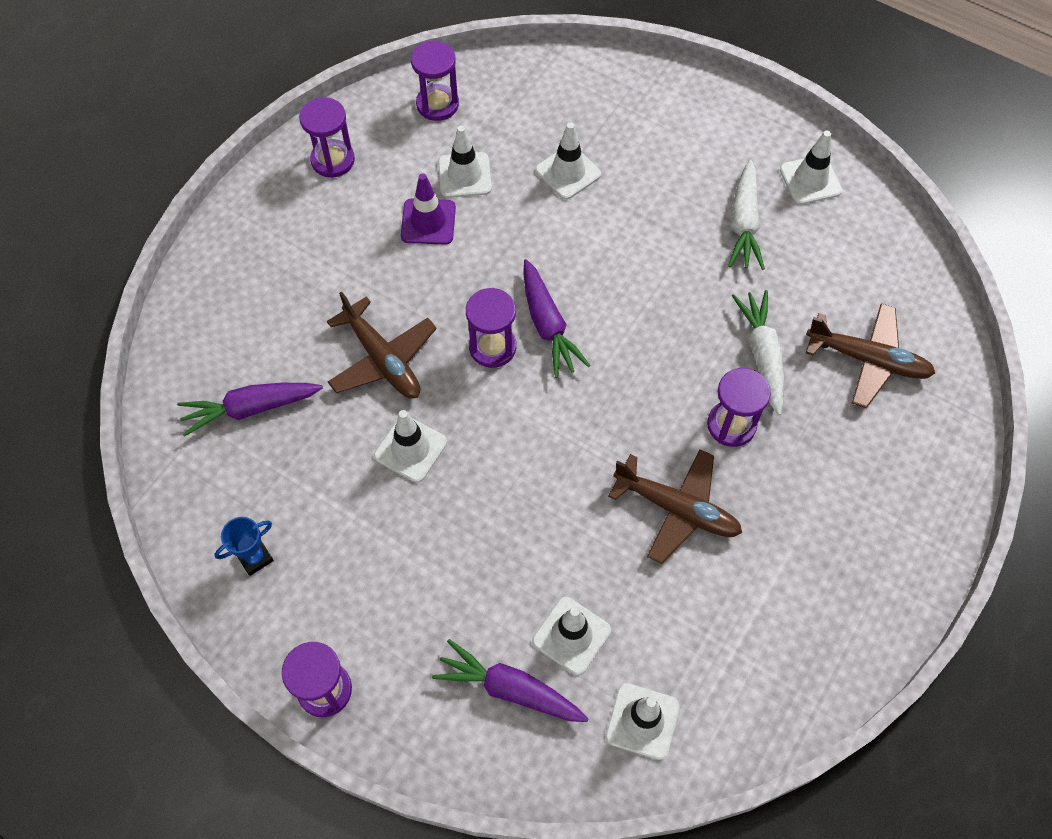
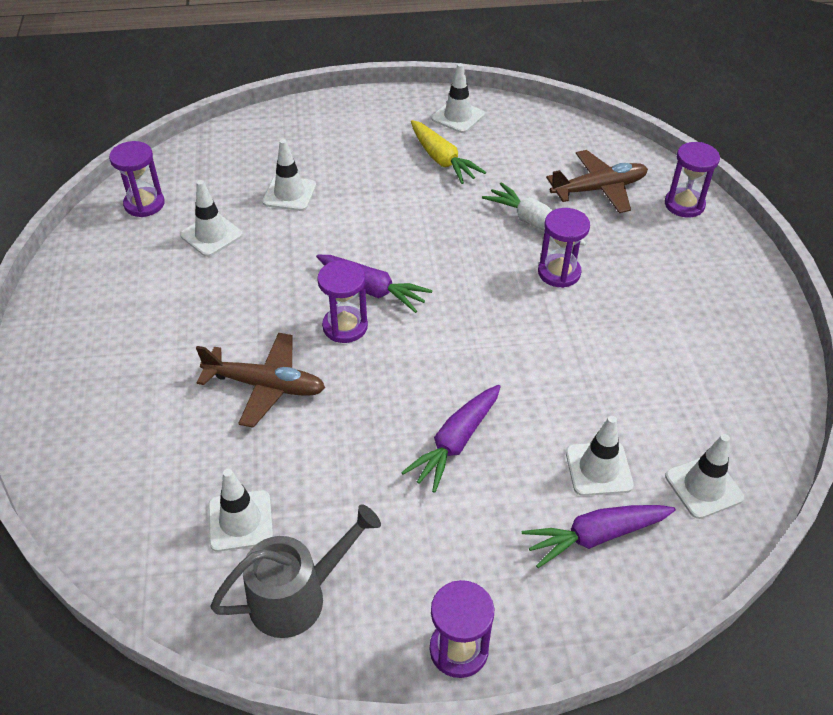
camera: 40 degrees left, 15 degrees down
(250, 408) = (184, 490): purple carrot -> purple carrot (455, 443)
(255, 557) = (298, 596): blue trophy -> grey watering can
(333, 160) = (89, 281): purple hourglass -> purple hourglass (684, 205)
(410, 449) = (350, 430): white traffic cone -> white traffic cone (240, 521)
(428, 222) = (211, 278): purple traffic cone -> none
(677, 509) = (580, 342): brown plane -> none
(744, 223) = (442, 160): white carrot -> yellow carrot

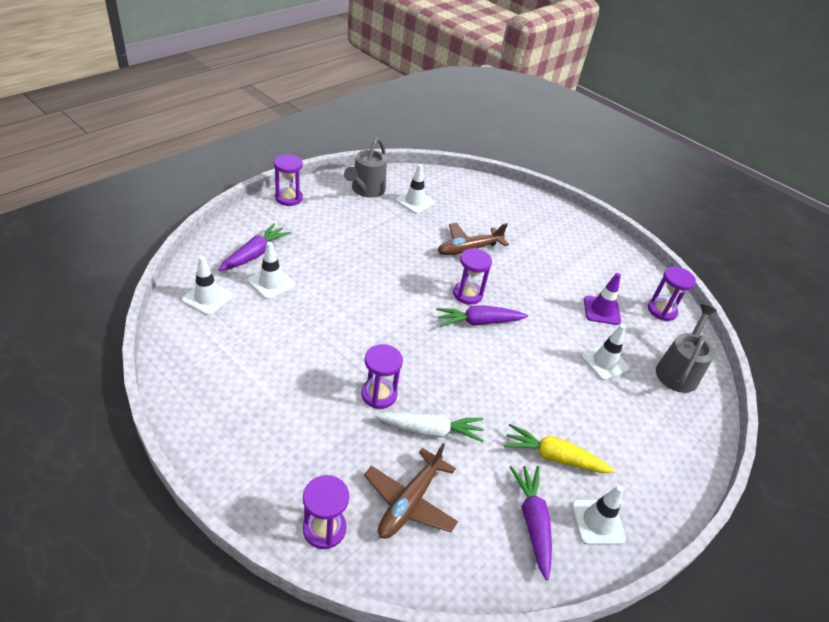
camera: 135 degrees right, 5 degrees down
(211, 235) = (601, 310): white traffic cone -> purple traffic cone
(228, 156) = (678, 371): none -> grey watering can
(455, 443) = (354, 264): purple carrot -> purple carrot (532, 522)

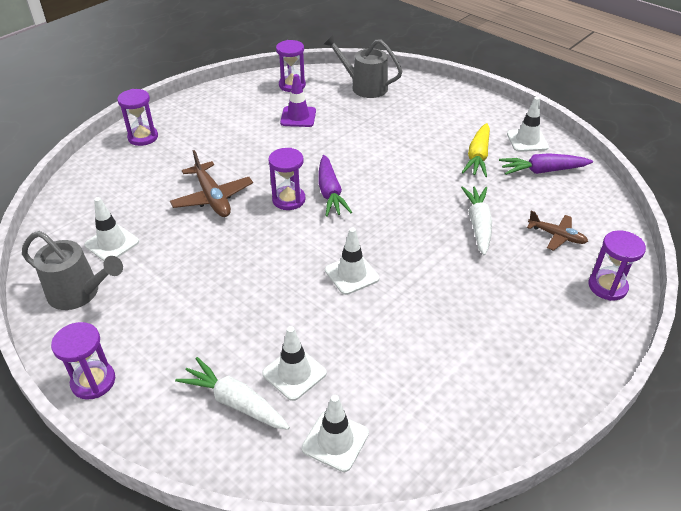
camera: 85 degrees left, 0 degrees up
(255, 254) = (235, 402): purple carrot -> white carrot
(379, 394) = (448, 260): purple hourglass -> purple hourglass (143, 137)
(409, 502) = (557, 236): brown plane -> brown plane, size x0.64
(604, 362) = (365, 122): white traffic cone -> white traffic cone (351, 274)

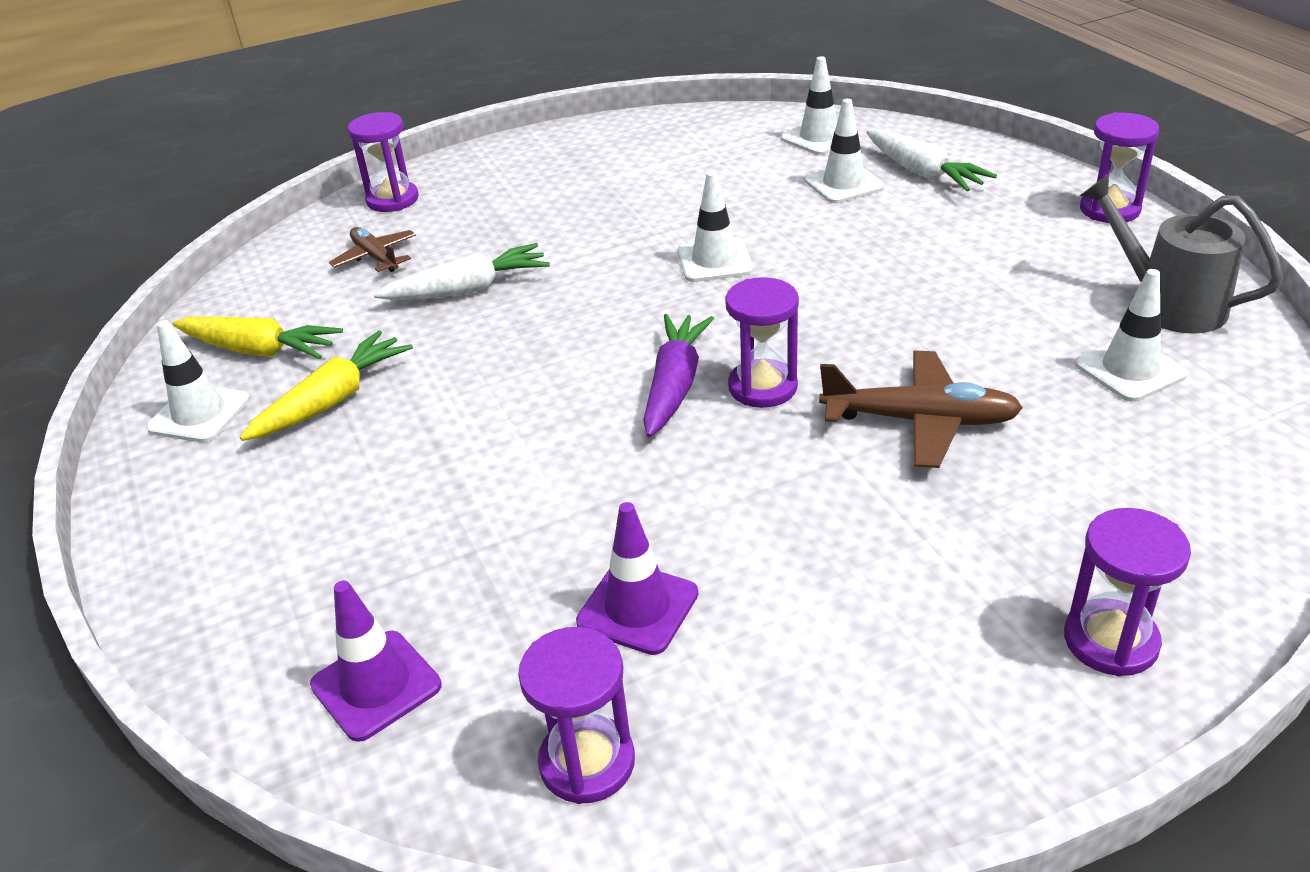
camera: 155 degrees left, 5 degrees down
(212, 198) = (920, 421): brown plane -> brown plane turned 105 degrees clockwise
(364, 87) = (376, 685): grey watering can -> purple traffic cone
(478, 225) = (468, 289): white carrot -> white carrot turned 135 degrees counterclockwise
(542, 171) = (259, 350): purple carrot -> yellow carrot

